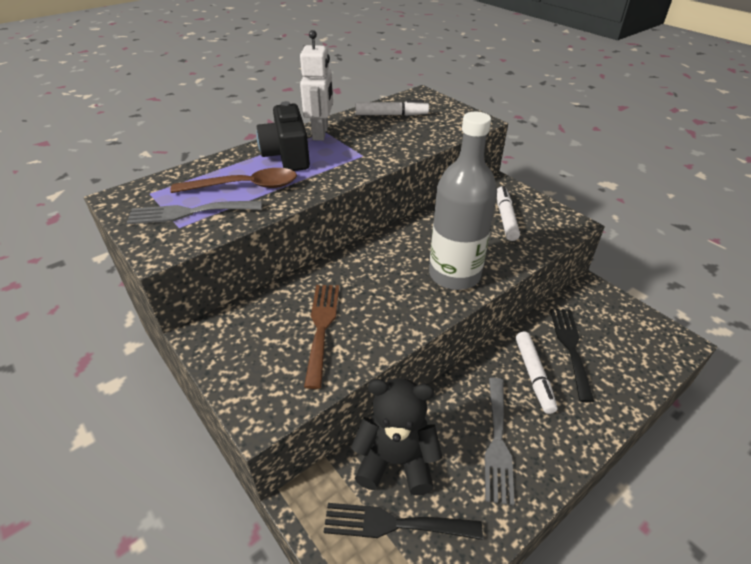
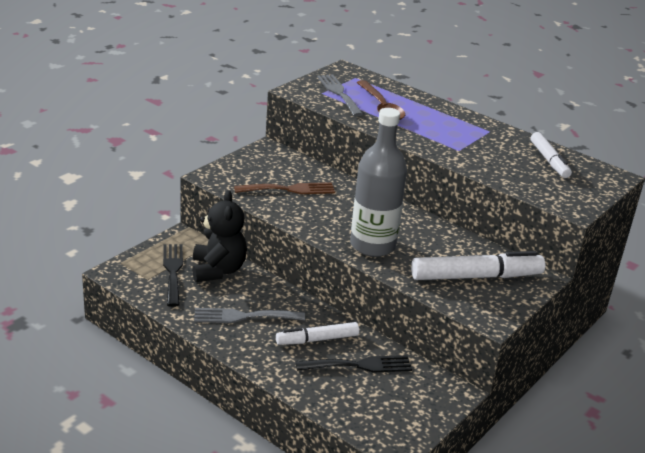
camera: 75 degrees right, 10 degrees down
(287, 155) = (436, 118): black camera -> none
(321, 133) = (485, 129): white robot -> none
(505, 218) = (476, 276): white marker -> white marker, size x1.61

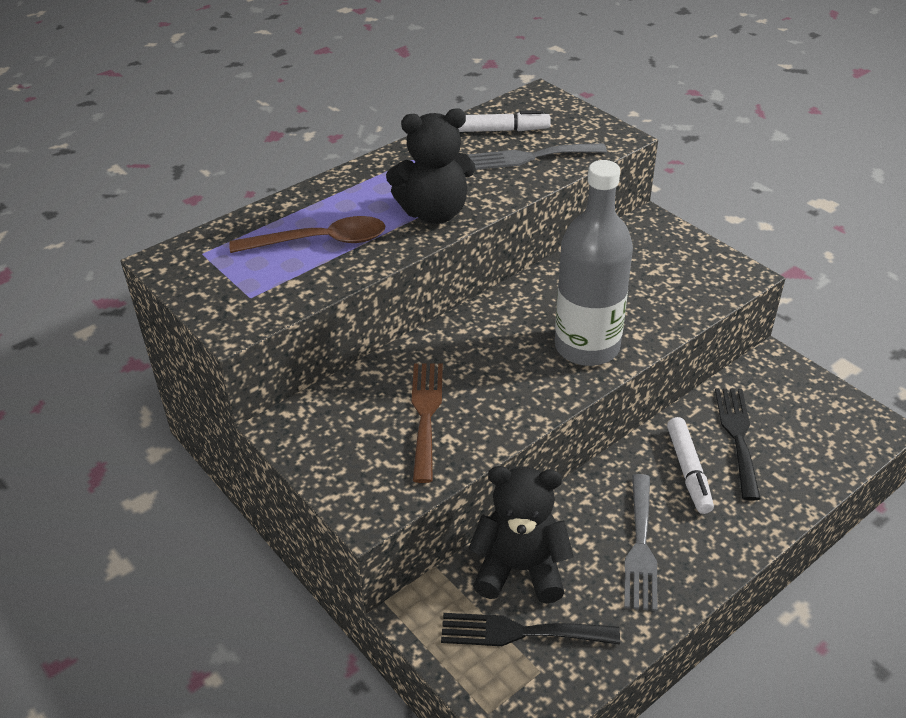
camera: 75 degrees left, 10 degrees up
(339, 93) = (258, 278): grey fork -> grey fork (530, 157)
(429, 140) = (434, 213): none -> black teddy bear
(476, 276) = (655, 269): white marker -> none

